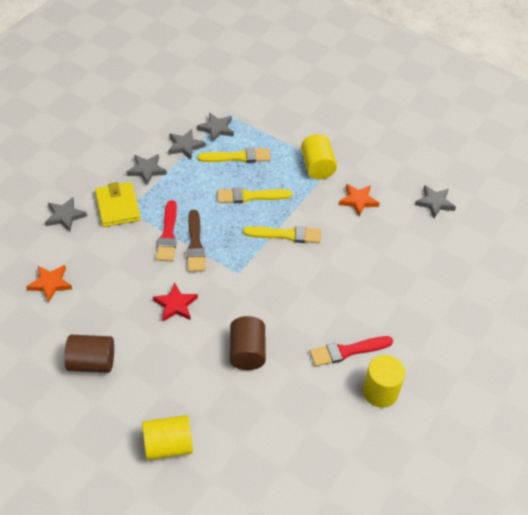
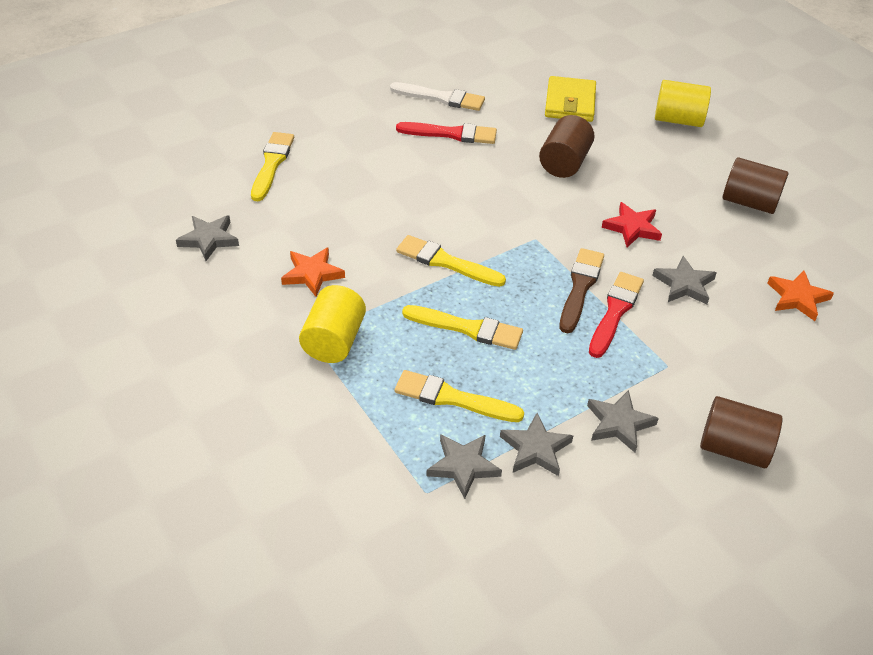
camera: 155 degrees left, 5 degrees down
(65, 216) = (770, 386): grey star -> grey star (684, 284)
(83, 176) = (734, 448): none -> brown cylinder
(117, 207) = (682, 375): yellow wallet -> yellow wallet (570, 103)
(380, 392) = (441, 98): yellow cylinder -> white brush
(449, 273) = (272, 164): none -> yellow brush

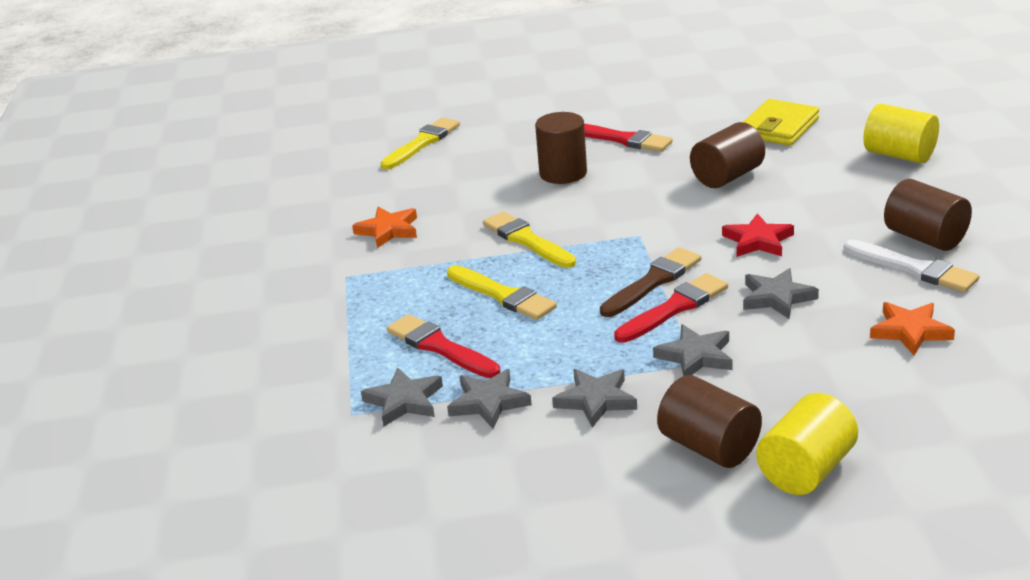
camera: 30 degrees right, 15 degrees down
(209, 239) = (317, 191): grey star -> grey star (696, 356)
(334, 341) = (365, 283): yellow cylinder -> yellow cylinder (806, 470)
(426, 180) = (563, 173): none -> brown cylinder
(441, 98) = (637, 109): white brush -> white brush (914, 269)
(452, 398) = (440, 347): yellow brush -> red brush

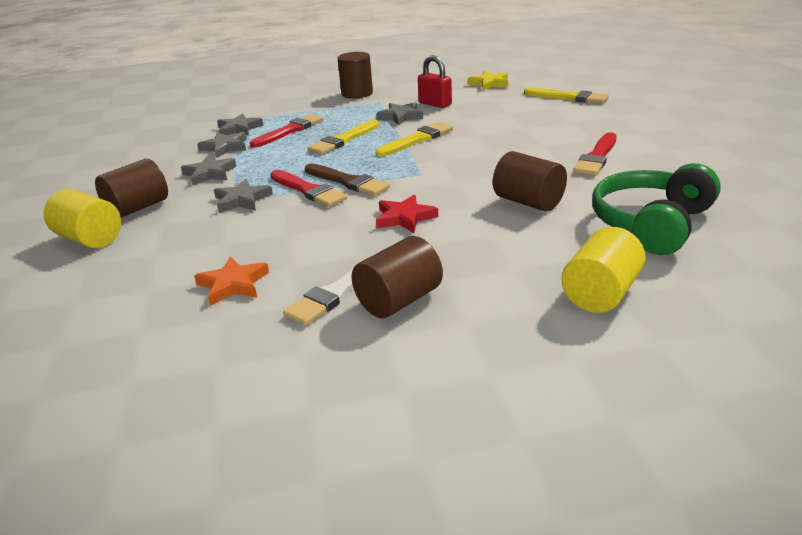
camera: 85 degrees right, 0 degrees up
(325, 191) = (490, 84): none -> yellow star
(388, 230) = (435, 104): orange star -> red padlock
(563, 173) = (525, 142): brown cylinder -> brown cylinder (357, 93)
(777, 297) = (309, 227): grey star -> grey star (400, 116)
(779, 127) = (652, 224): yellow wallet -> green headphones

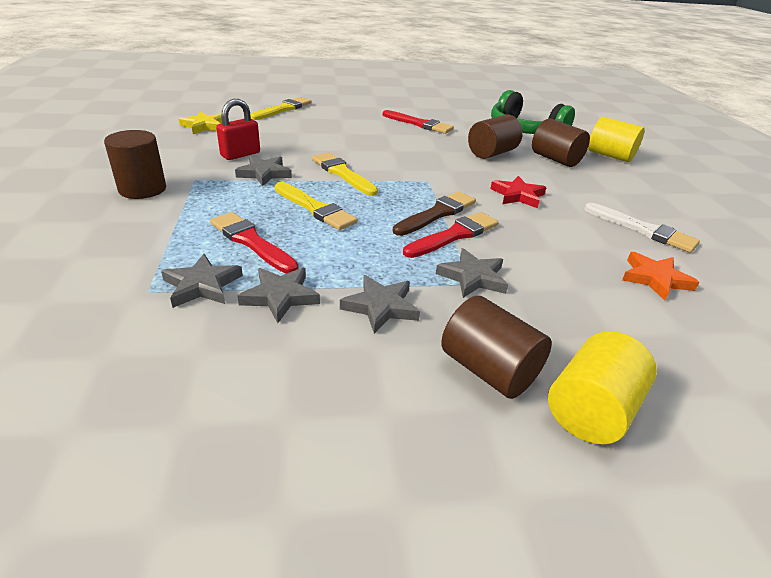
camera: 90 degrees left, 5 degrees up
(399, 300) = (644, 209): brown cylinder -> brown cylinder (555, 159)

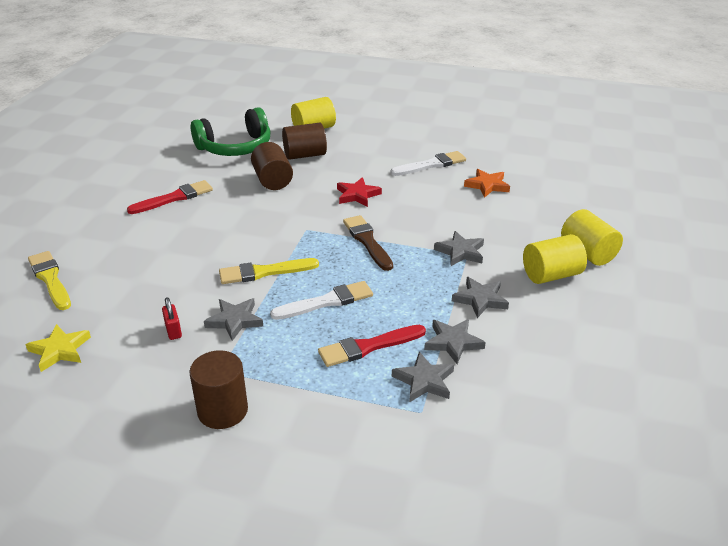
camera: 65 degrees left, 0 degrees up
(240, 154) = (173, 331): red padlock -> red padlock, size x0.64
(315, 208) = (327, 302): yellow brush -> white brush
(454, 235) = (403, 243): red brush -> none
(488, 370) = (551, 275): brown cylinder -> yellow cylinder

